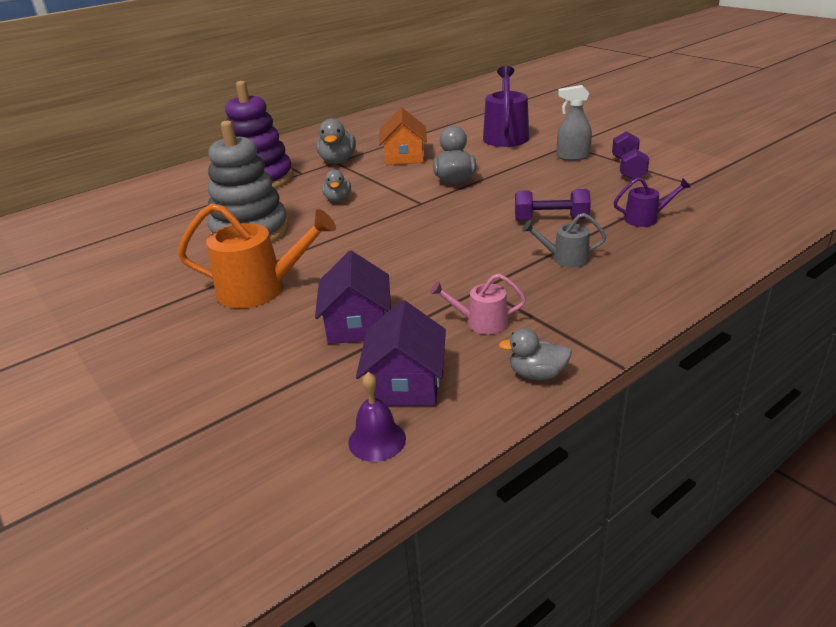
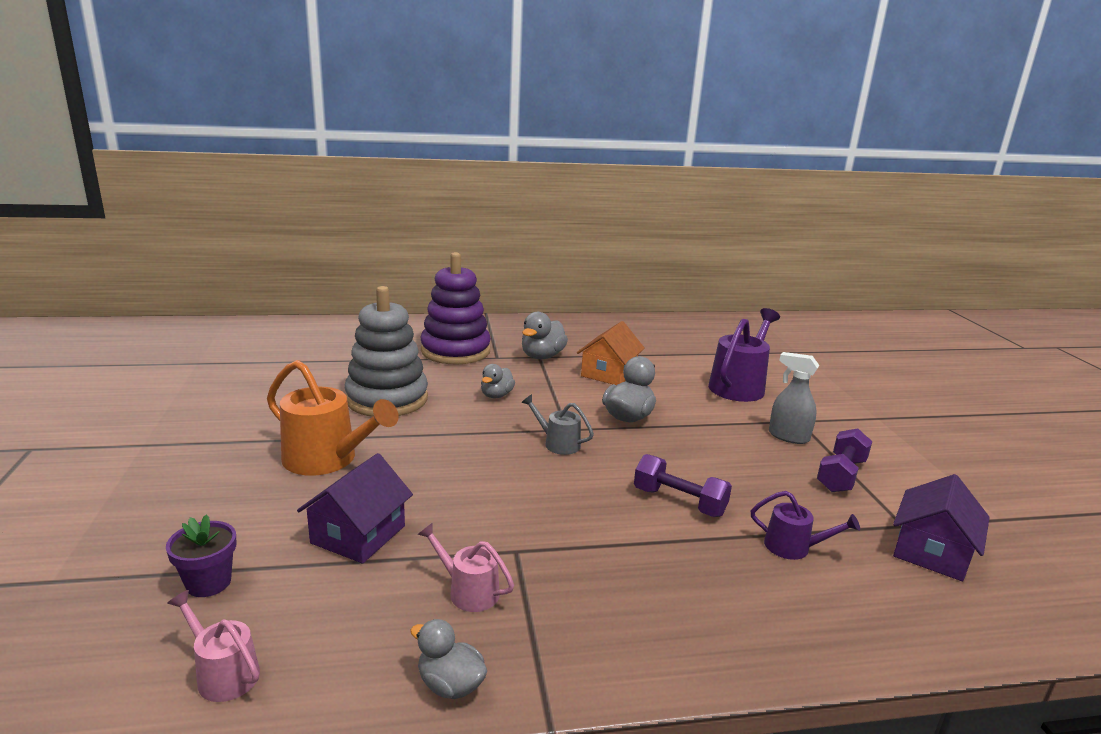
camera: 25 degrees right, 10 degrees down
(284, 399) = (208, 583): none -> purple flower pot
(377, 440) = (223, 673): purple bell -> pink watering can
(405, 383) = (320, 623): purple house -> purple house (931, 551)
(564, 258) = (641, 556): grey watering can -> grey watering can (557, 443)

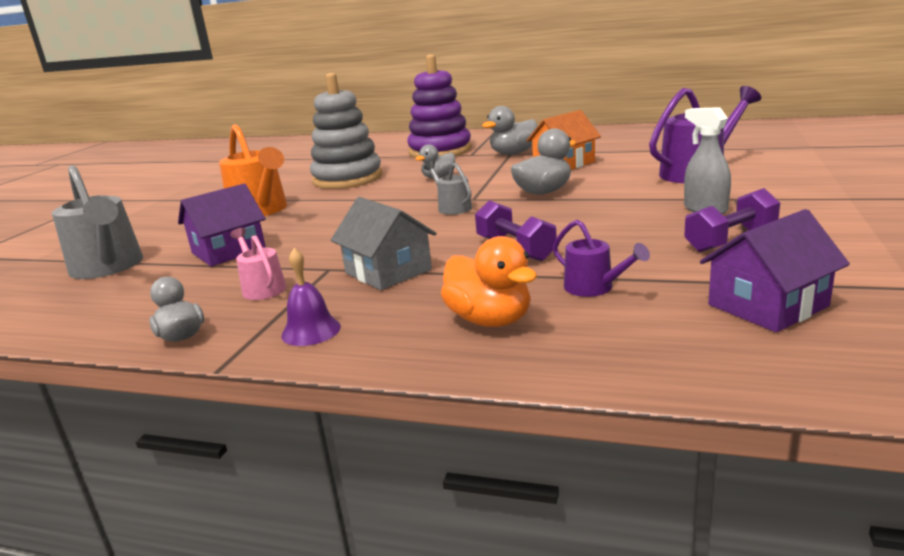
camera: 30 degrees right, 0 degrees up
(208, 583) = (109, 267): purple flower pot -> grey watering can
(223, 673) = (60, 310): pink watering can -> none
(585, 547) = (388, 271): none -> grey house
(593, 648) = (311, 331): none -> purple bell
(747, 602) = (490, 320): none -> orange duck

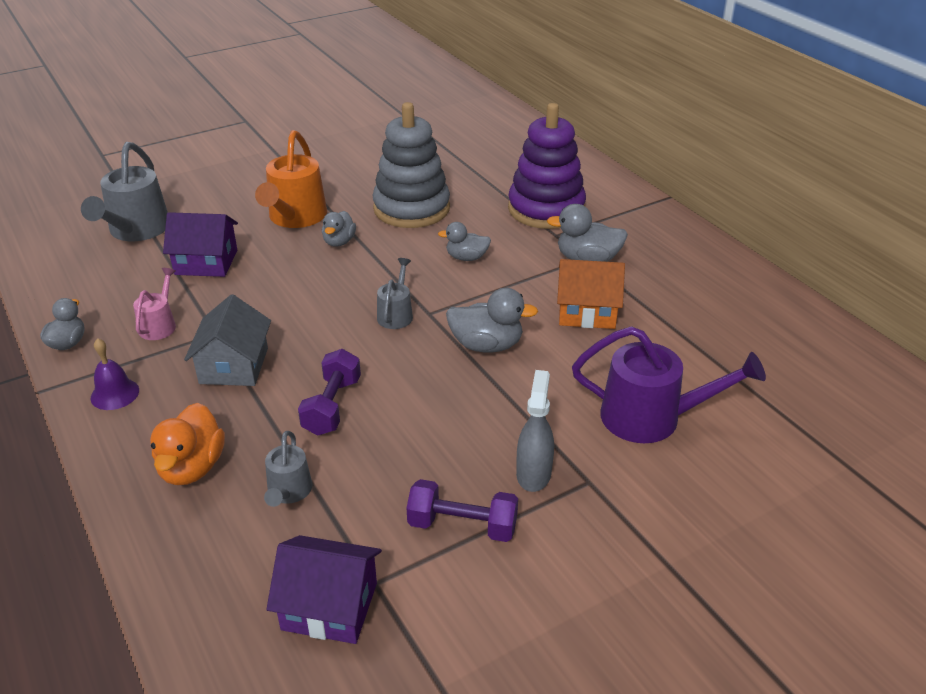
camera: 40 degrees right, 15 degrees up
(327, 205) = (339, 242): none -> grey duck
(594, 288) = (288, 492): purple watering can -> grey watering can

